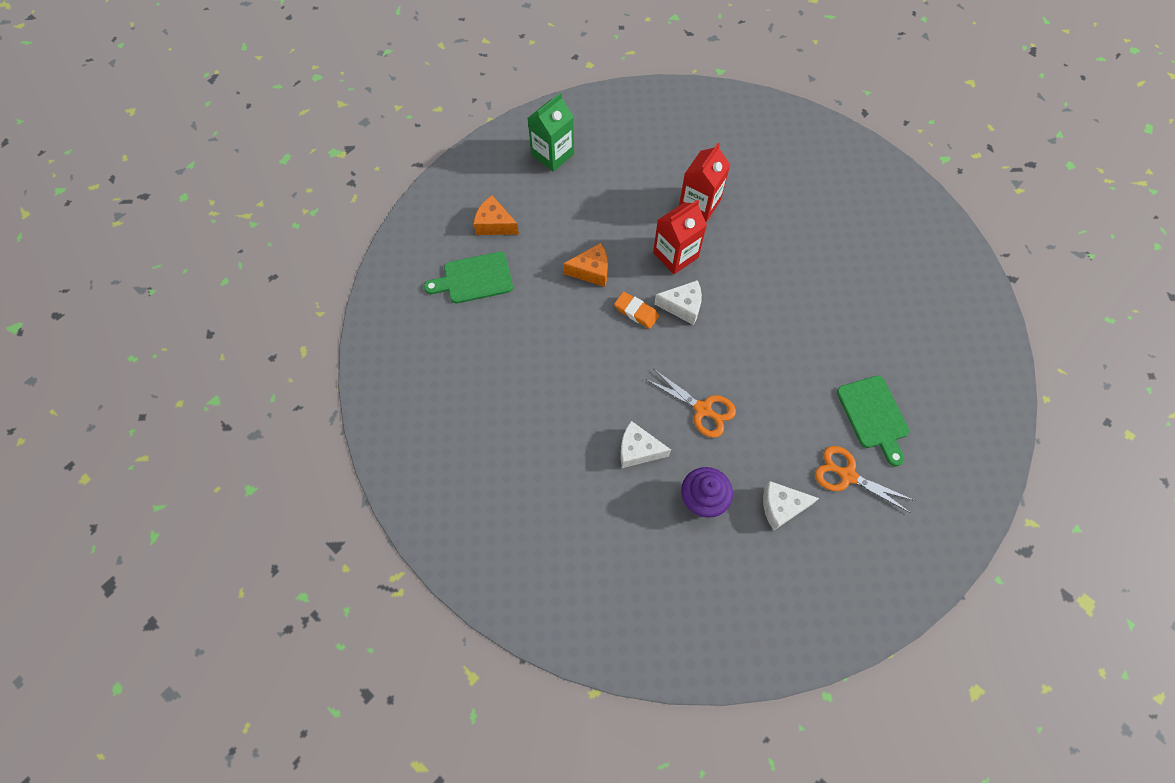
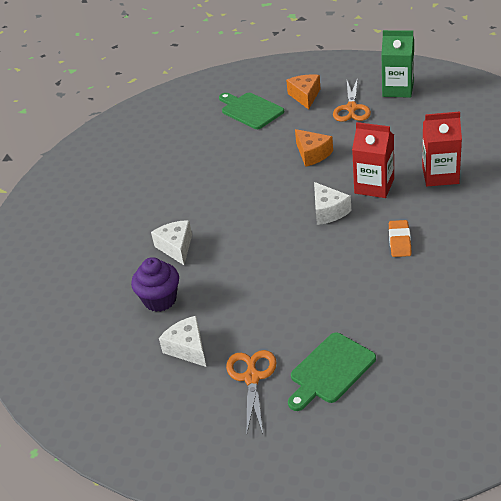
camera: 65 degrees right, 25 degrees down
(636, 312) = (298, 191): orange eraser -> orange eraser (399, 241)
(702, 409) = (242, 264): orange scissors -> orange scissors (351, 108)

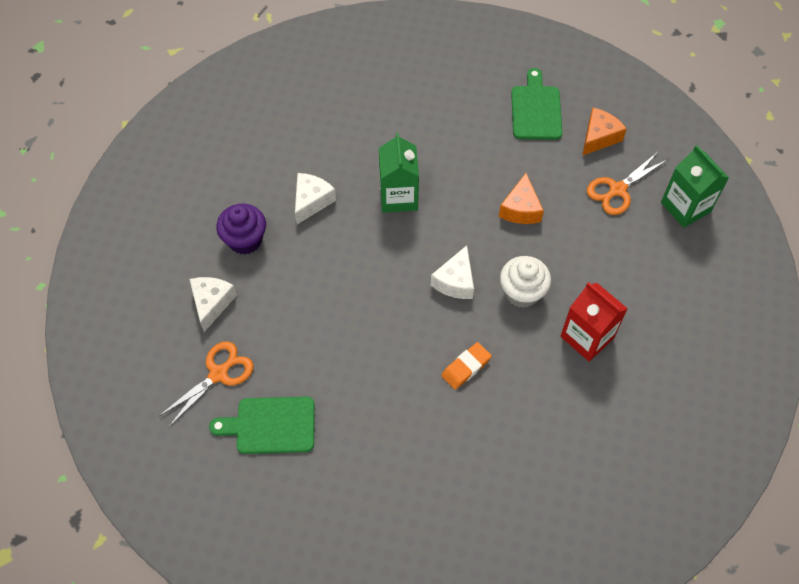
camera: 40 degrees right, 20 degrees up
(230, 203) = (398, 197): none -> green carton
(374, 186) = (522, 292): red carton -> white cupcake

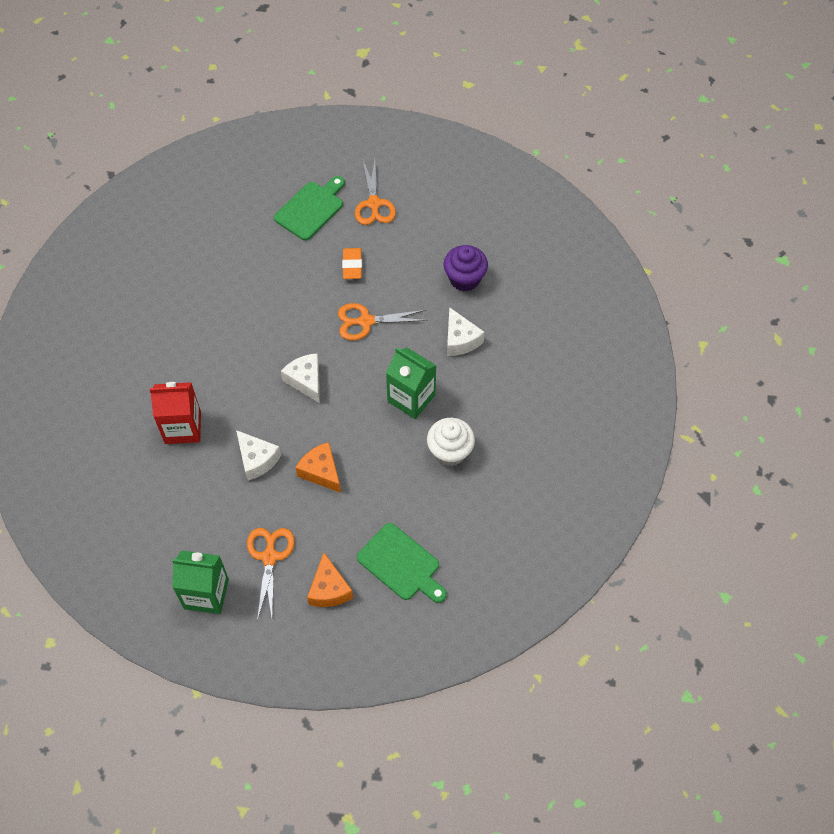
camera: 130 degrees right, 0 degrees up
(211, 303) = (430, 230): white cheese -> white cheese (257, 459)
(356, 281) = (366, 321): none -> orange scissors
(466, 367) = (238, 338): orange eraser -> orange eraser (352, 266)
(522, 292) = (255, 415): white cupcake -> white cupcake (450, 452)

